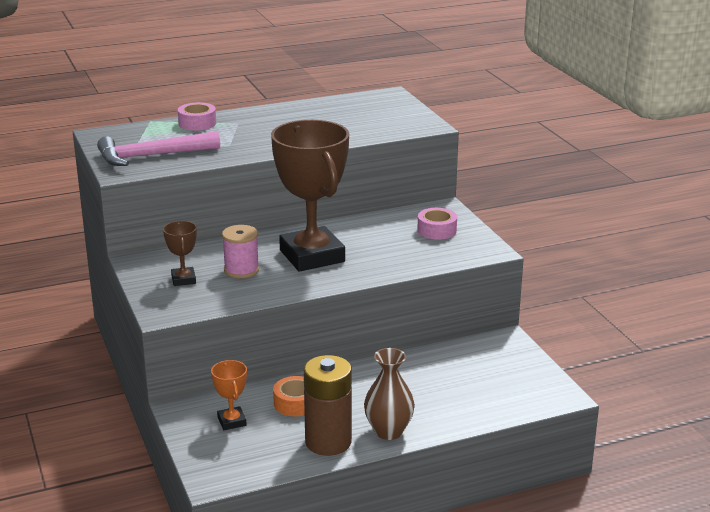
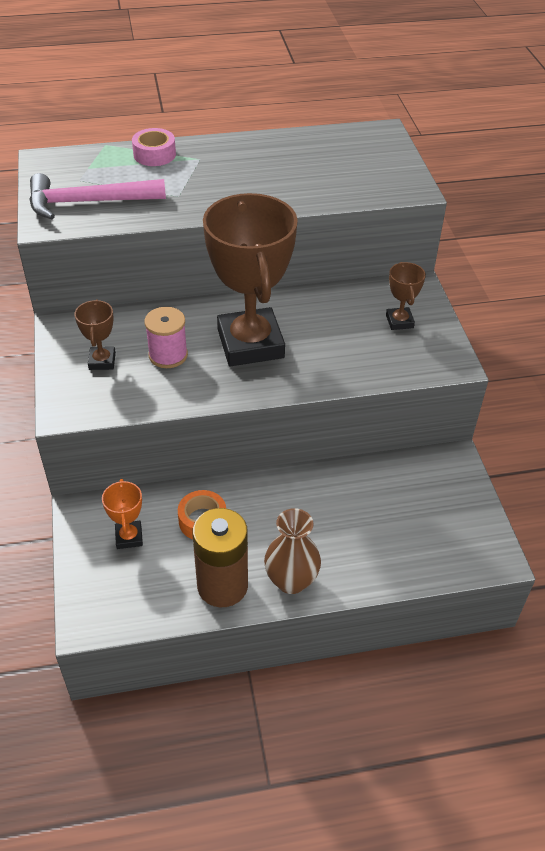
camera: 10 degrees right, 20 degrees up
(437, 230) = (399, 321): pink tape -> brown trophy

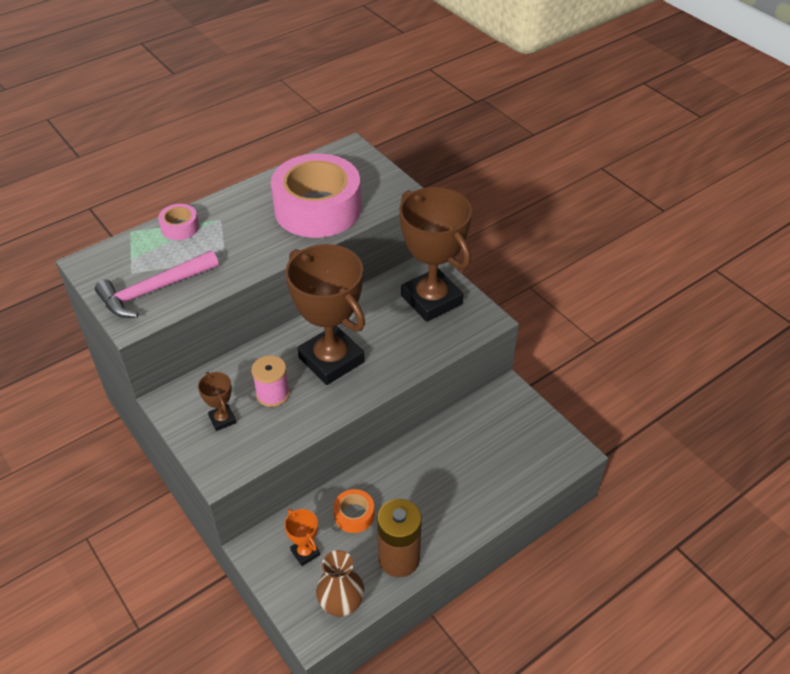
camera: 25 degrees left, 0 degrees up
(291, 580) = (446, 532): brown vase -> brown vase (341, 604)
(307, 177) = (317, 208): none -> pink tape
(399, 321) = (431, 300): brown trophy -> brown trophy, size x2.35

